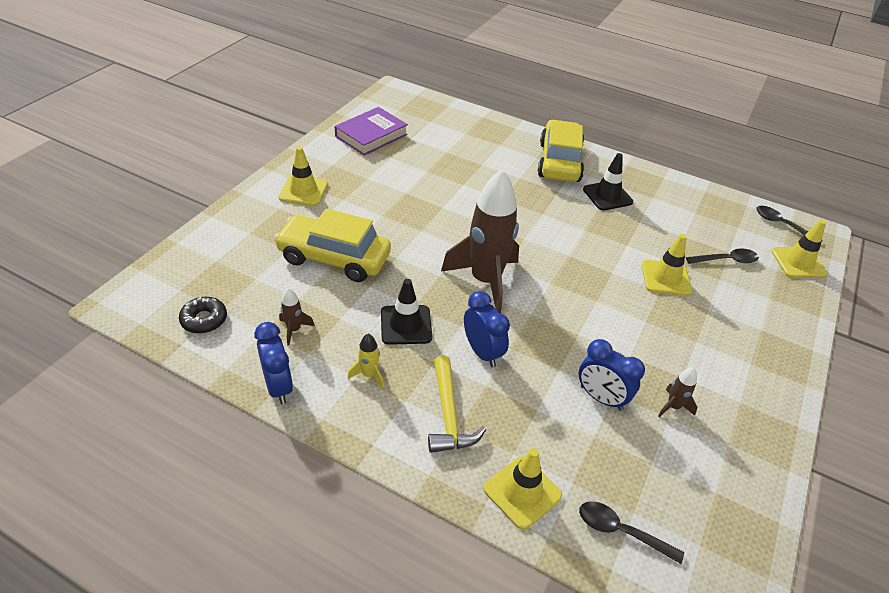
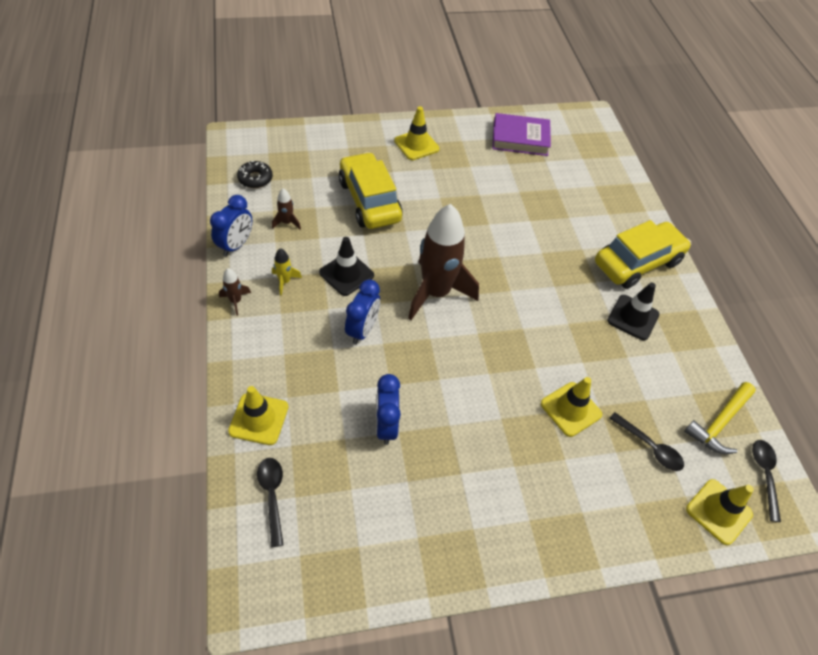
camera: 50 degrees right, 10 degrees up
(449, 414) = (289, 342): yellow hammer -> yellow hammer (719, 423)
(673, 406) = (422, 479): brown rocket -> brown rocket (236, 301)

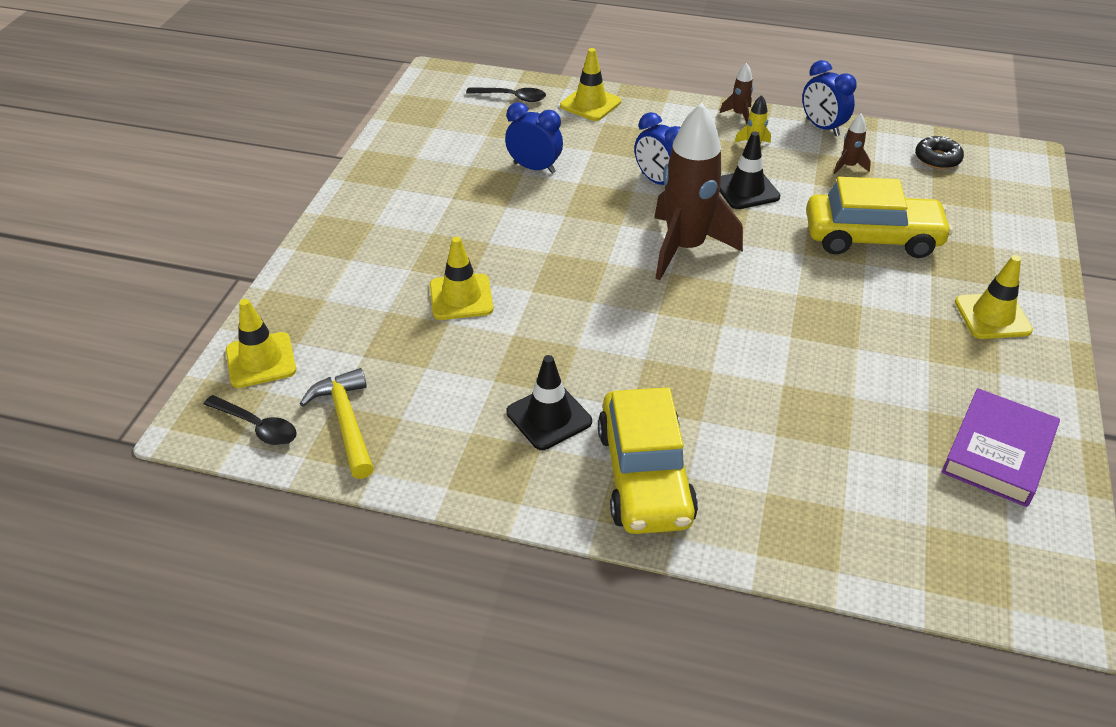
camera: 120 degrees right, 10 degrees down
(649, 446) = (371, 341): black spoon -> none

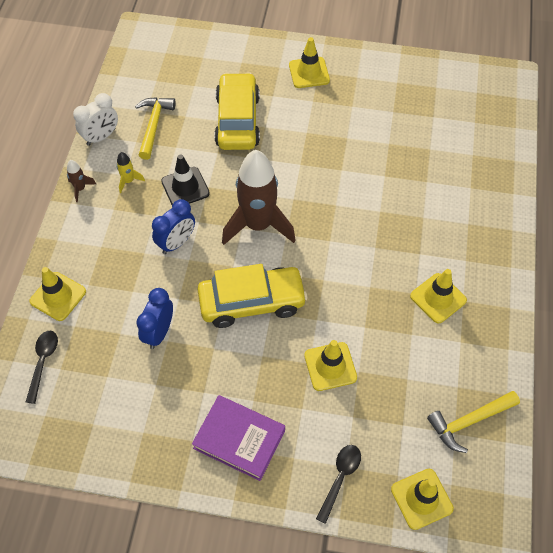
camera: 95 degrees left, 15 degrees up
(257, 426) = (486, 482): black spoon -> black spoon (340, 478)
(549, 417) = (438, 298): black traffic cone -> yellow traffic cone
(645, 476) = (473, 245): yellow car -> yellow car (252, 302)
(822, 127) = (101, 137): blue clock -> white clock
(848, 166) = (153, 126): brown rocket -> yellow hammer
(937, 159) = (143, 76): black donut -> none
(997, 453) = (418, 87): purple book -> purple book (239, 439)

